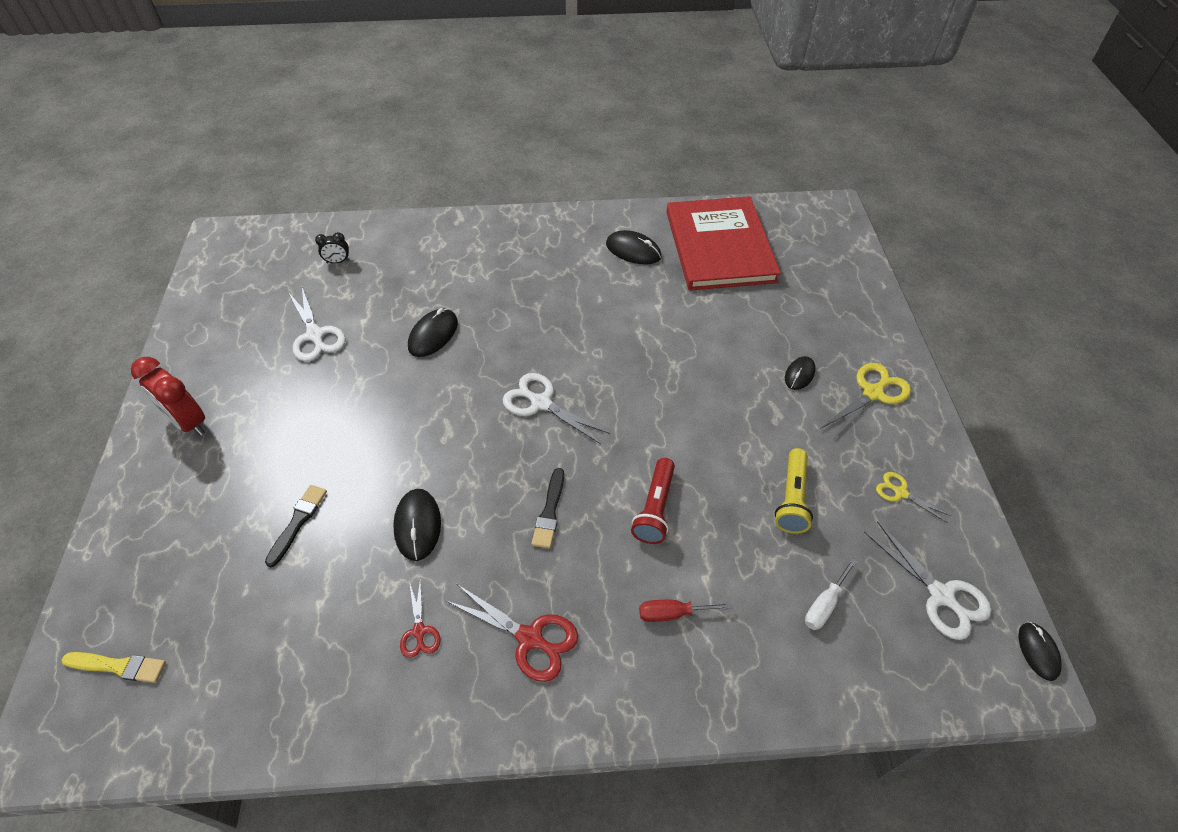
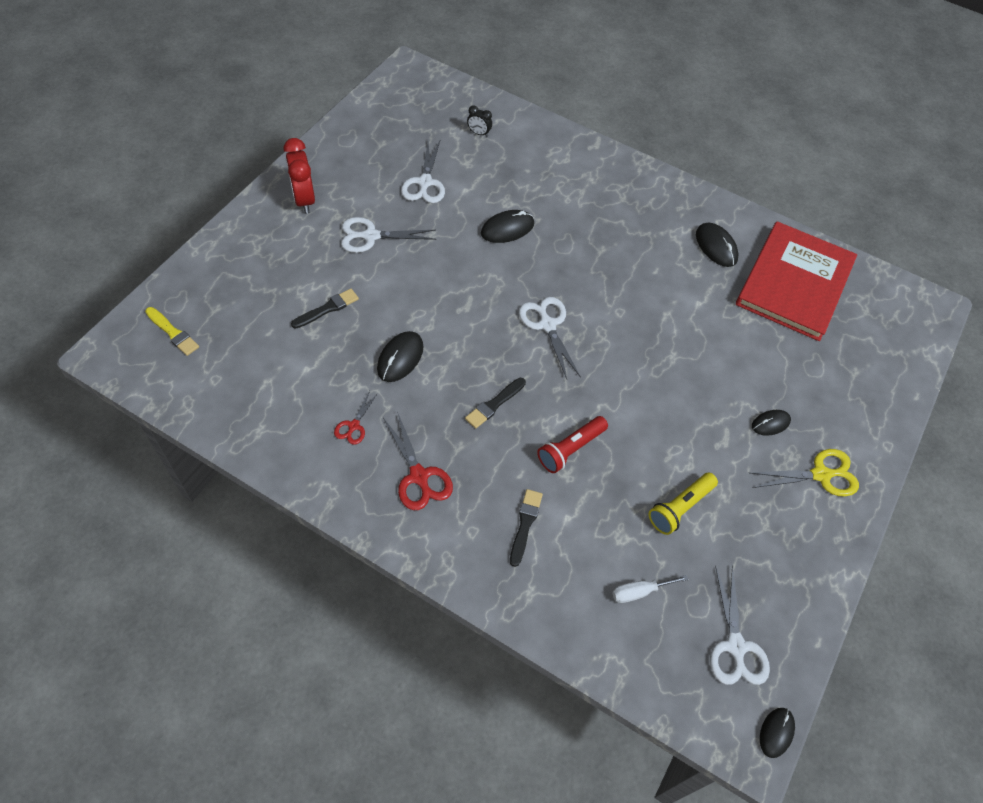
camera: 30 degrees right, 5 degrees up
(294, 419) = (370, 236): none -> white scissors
(672, 613) = (525, 524): red screwdriver -> black brush
(900, 493) = (772, 559): yellow scissors -> none

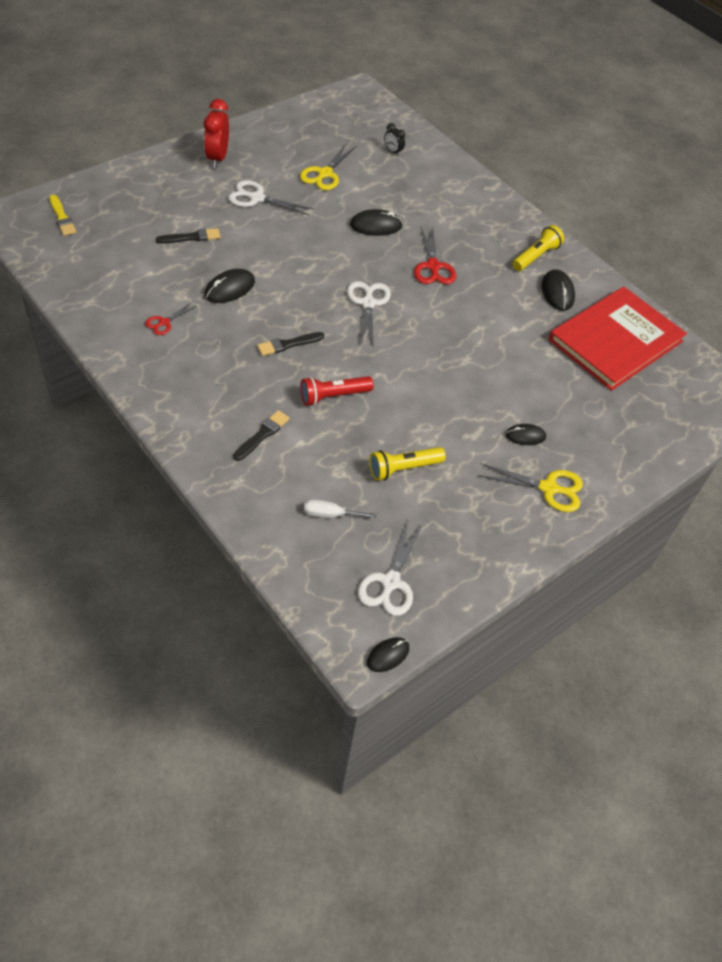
camera: 20 degrees right, 5 degrees down
(419, 476) = (195, 373): red scissors -> red scissors (433, 266)
(425, 183) = (325, 174): white scissors -> yellow scissors
(676, 212) = (536, 256): none -> yellow flashlight

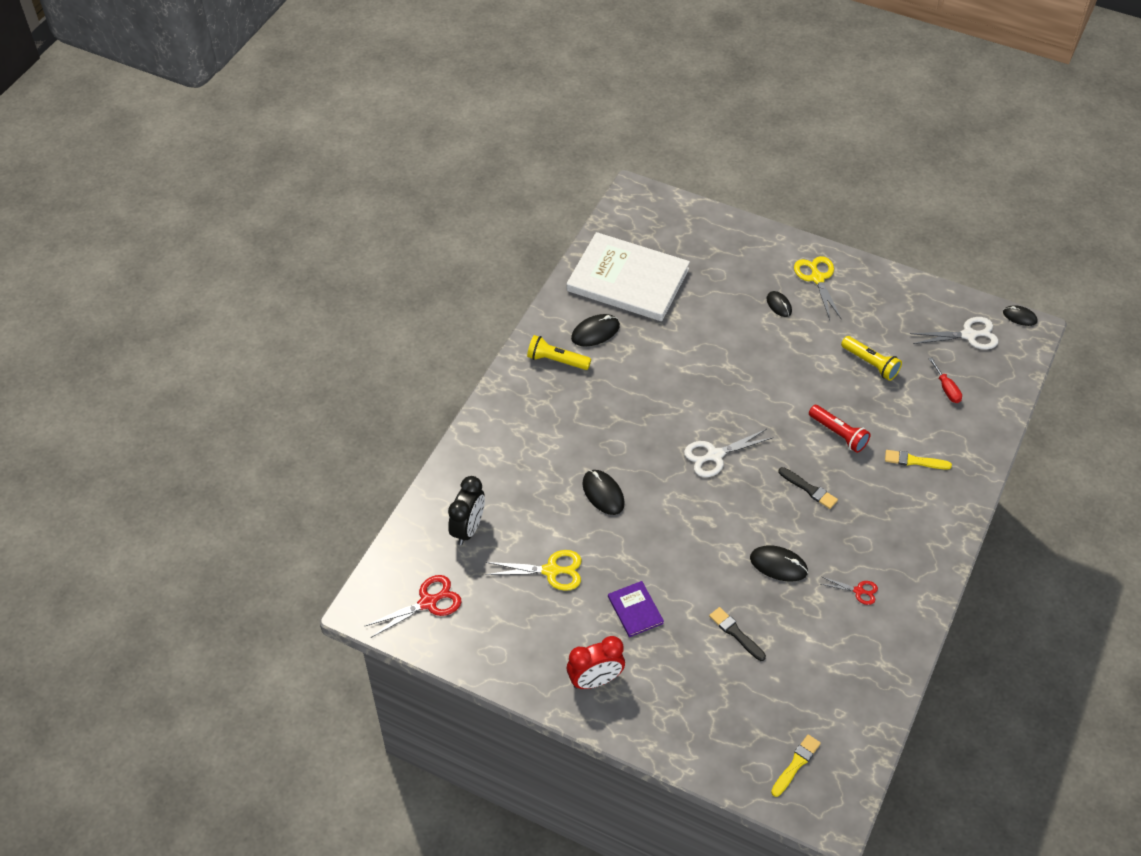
camera: 110 degrees left, 0 degrees up
(256, 198) = (635, 610): white scissors -> purple book
(262, 435) = (914, 461): black brush -> yellow brush
(330, 514) = (946, 389): white screwdriver -> red screwdriver
(393, 151) = (468, 529): black clock -> black clock, size x1.94
(433, 266) = (629, 428): red scissors -> red scissors (428, 602)
(615, 341) = (628, 280): red book -> white book

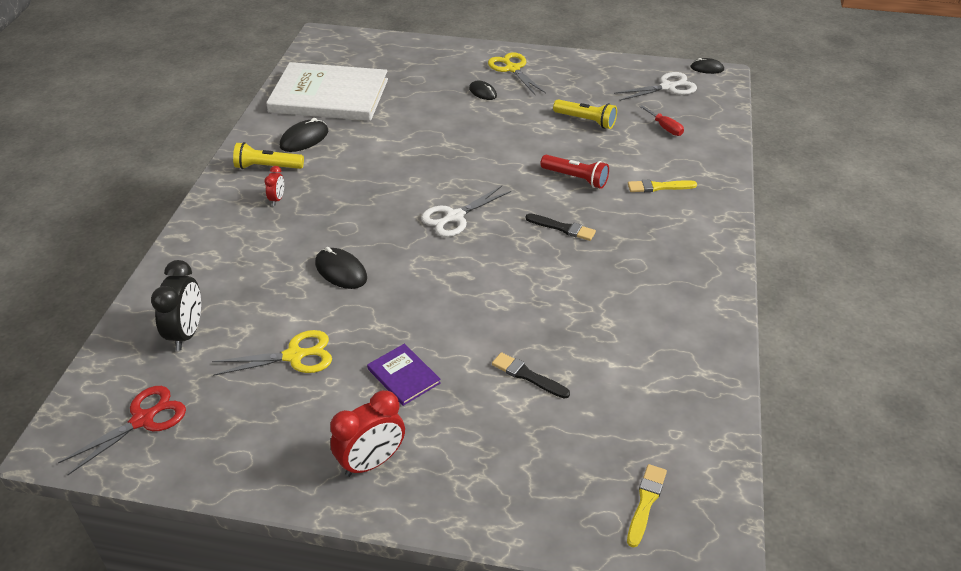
camera: 15 degrees left, 10 degrees down
(560, 401) = (277, 199): none -> red clock
(778, 565) = (553, 300): black mouse -> none
(858, 591) = (648, 308): red scissors -> none

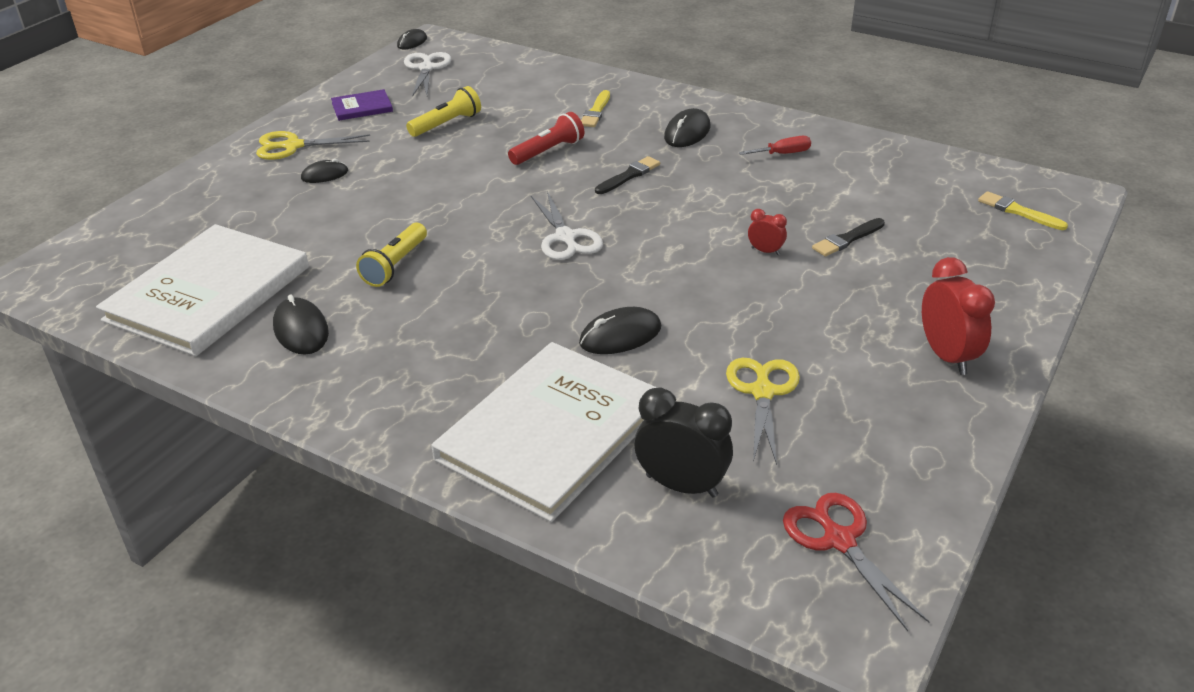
camera: 70 degrees left, 5 degrees down
(228, 264) = (551, 433): none -> white book
(267, 167) = (344, 372): yellow flashlight -> yellow flashlight (395, 265)
(277, 199) = (431, 371): red clock -> red clock (765, 251)
(403, 376) = (823, 315): purple book -> purple book (362, 107)
(658, 245) = (687, 132): none -> black mouse
(665, 128) = (498, 86): red screwdriver -> red screwdriver (783, 154)

